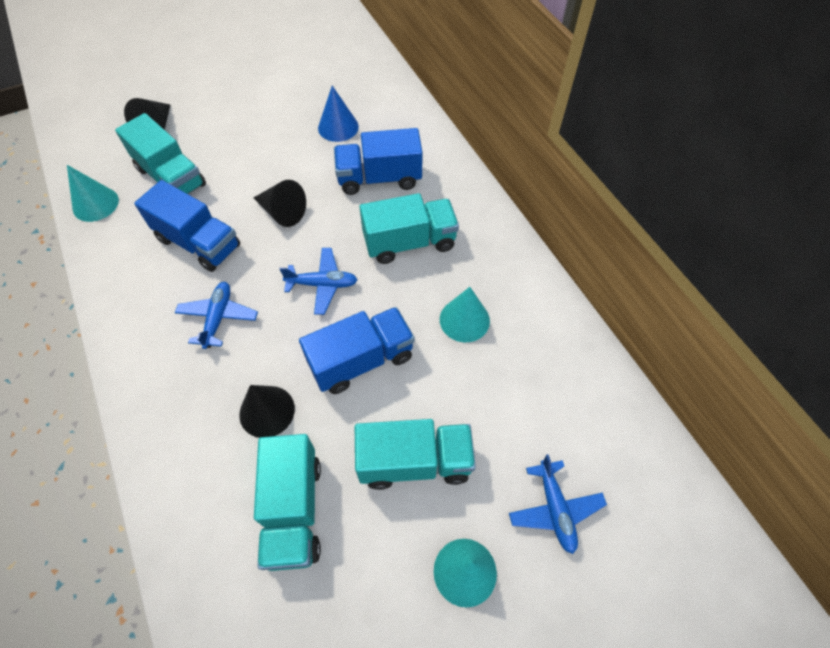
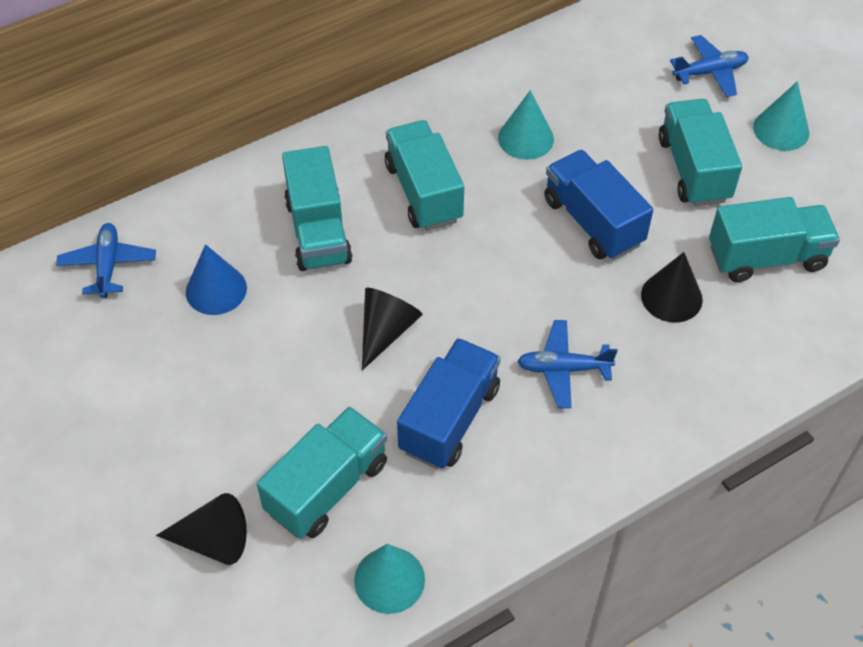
camera: 95 degrees left, 5 degrees down
(322, 284) = (498, 270): blue plane -> blue plane (108, 265)
(379, 178) = (318, 231): blue truck -> turquoise truck

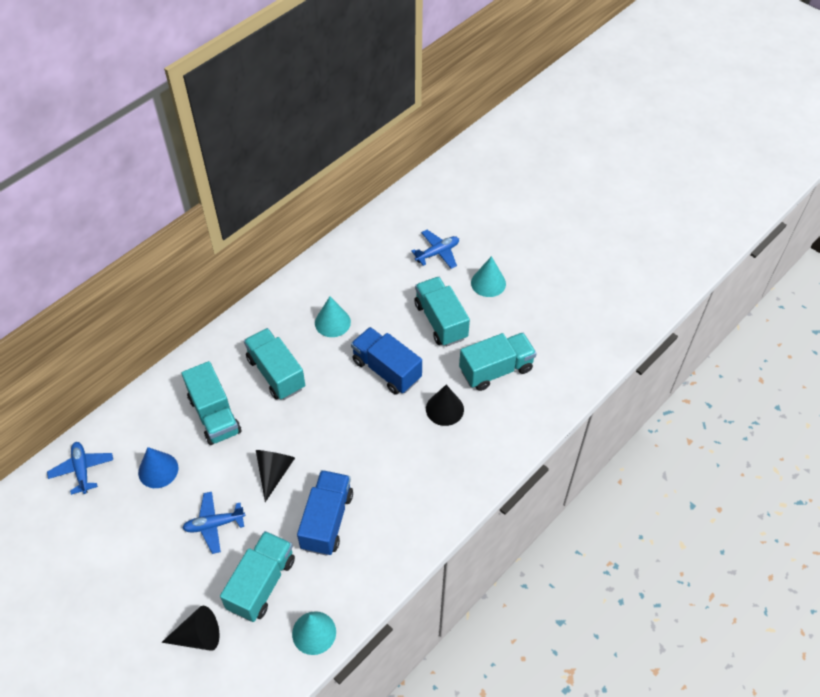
camera: 15 degrees left, 0 degrees up
(563, 369) = (389, 471): blue plane -> blue plane (214, 524)

